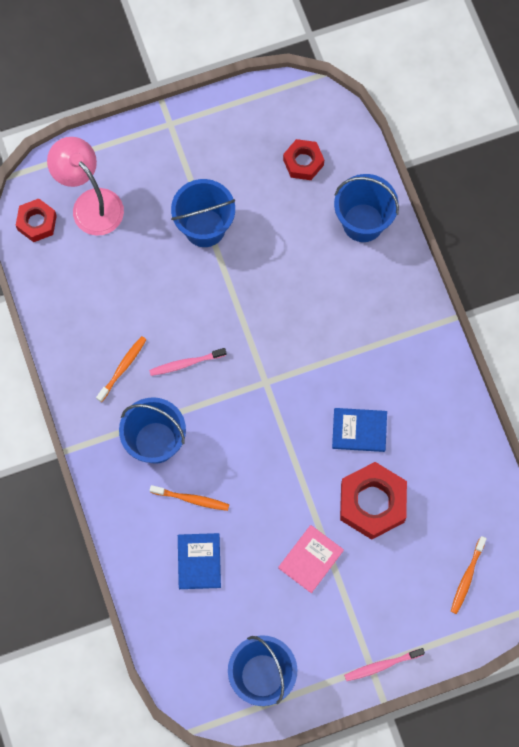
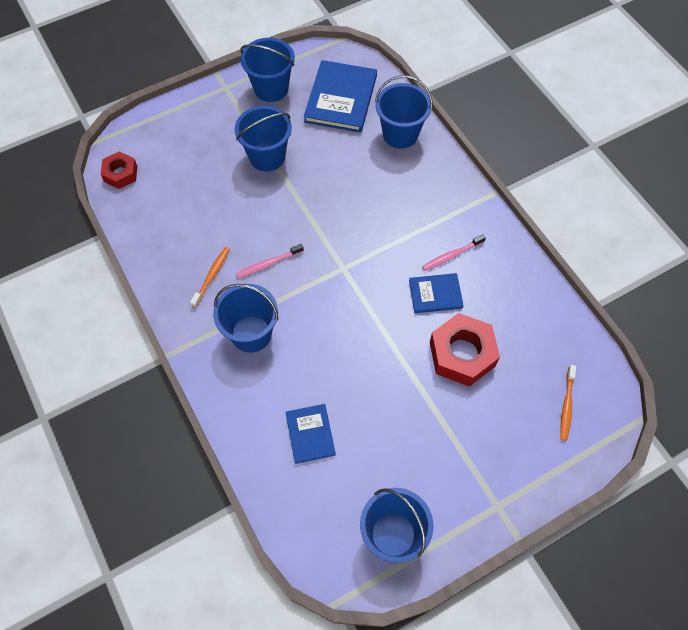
camera: 10 degrees left, 10 degrees down
(90, 203) = (166, 153): pink lamp -> none
(191, 499) = (293, 378): orange toothbrush -> none
(223, 134) = (271, 88): none -> blue bucket
(303, 162) = (341, 99): red nut -> blue book
(310, 559) = (416, 414): pink book -> none
(382, 665) = (508, 503): pink toothbrush -> pink toothbrush (451, 255)

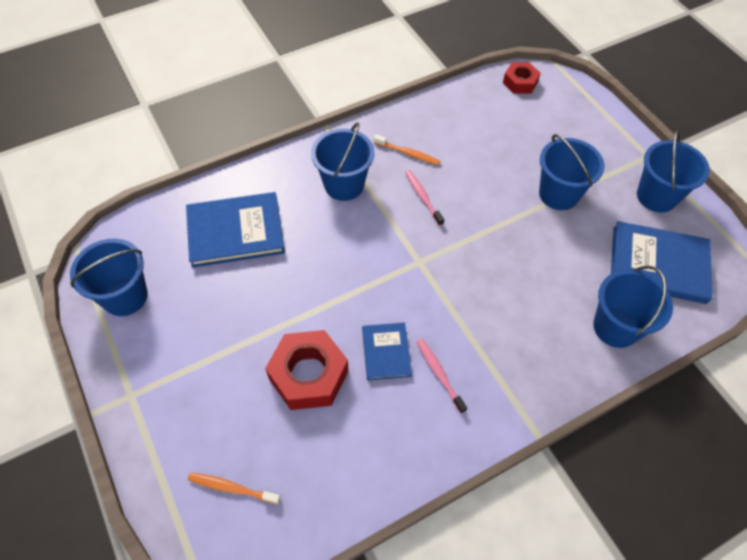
camera: 90 degrees right, 5 degrees down
(310, 434) = (235, 231): blue book -> blue book, size x1.78

